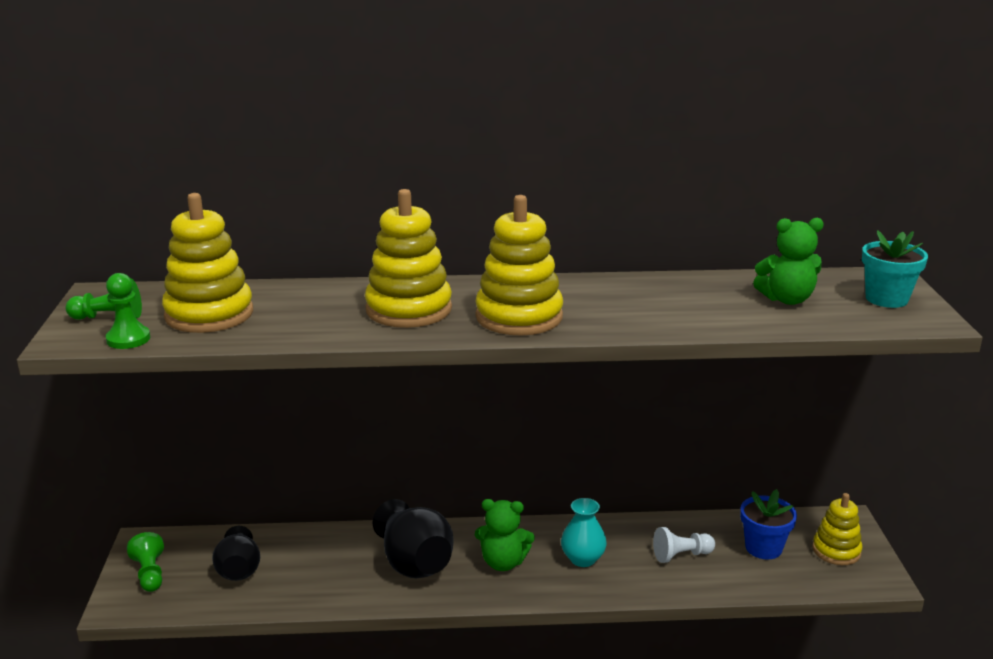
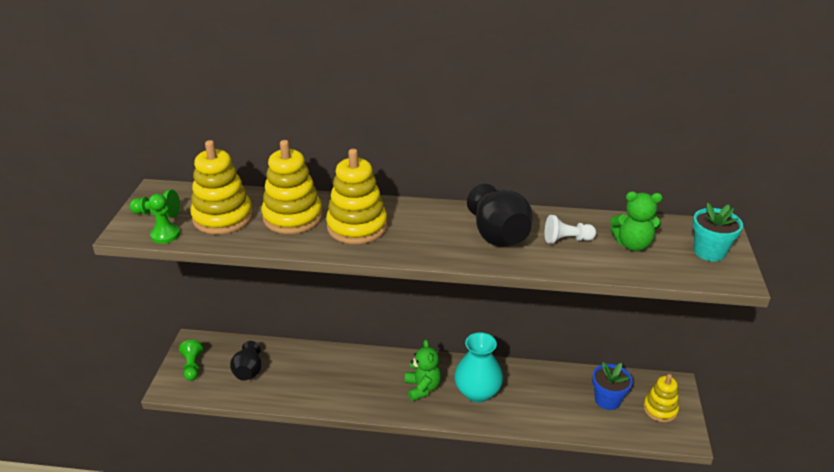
camera: 10 degrees right, 10 degrees up
(414, 563) = (363, 381): black vase -> black vase (498, 235)
(503, 562) = (422, 388): green teddy bear -> green teddy bear turned 120 degrees counterclockwise
(519, 317) = (431, 242): yellow stacking toy -> yellow stacking toy (292, 217)
(582, 559) = (477, 392): turquoise vase -> turquoise vase, size x1.53
(681, 555) = (547, 398): white pawn -> white pawn (566, 240)

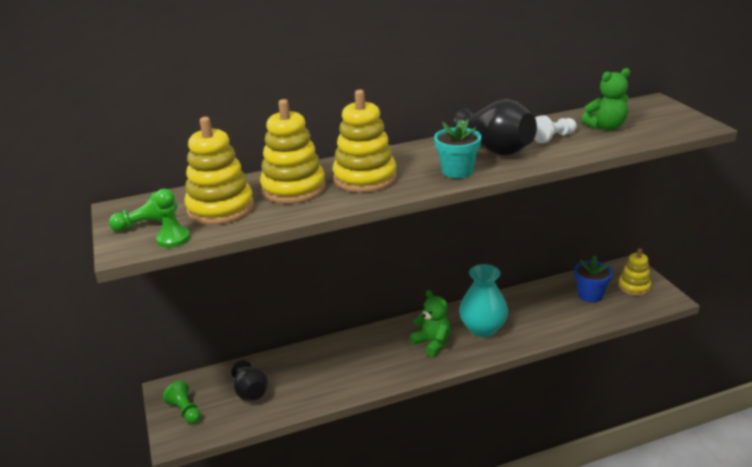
camera: 25 degrees left, 5 degrees down
(709, 252) = (664, 116): turquoise flower pot -> turquoise flower pot (457, 171)

